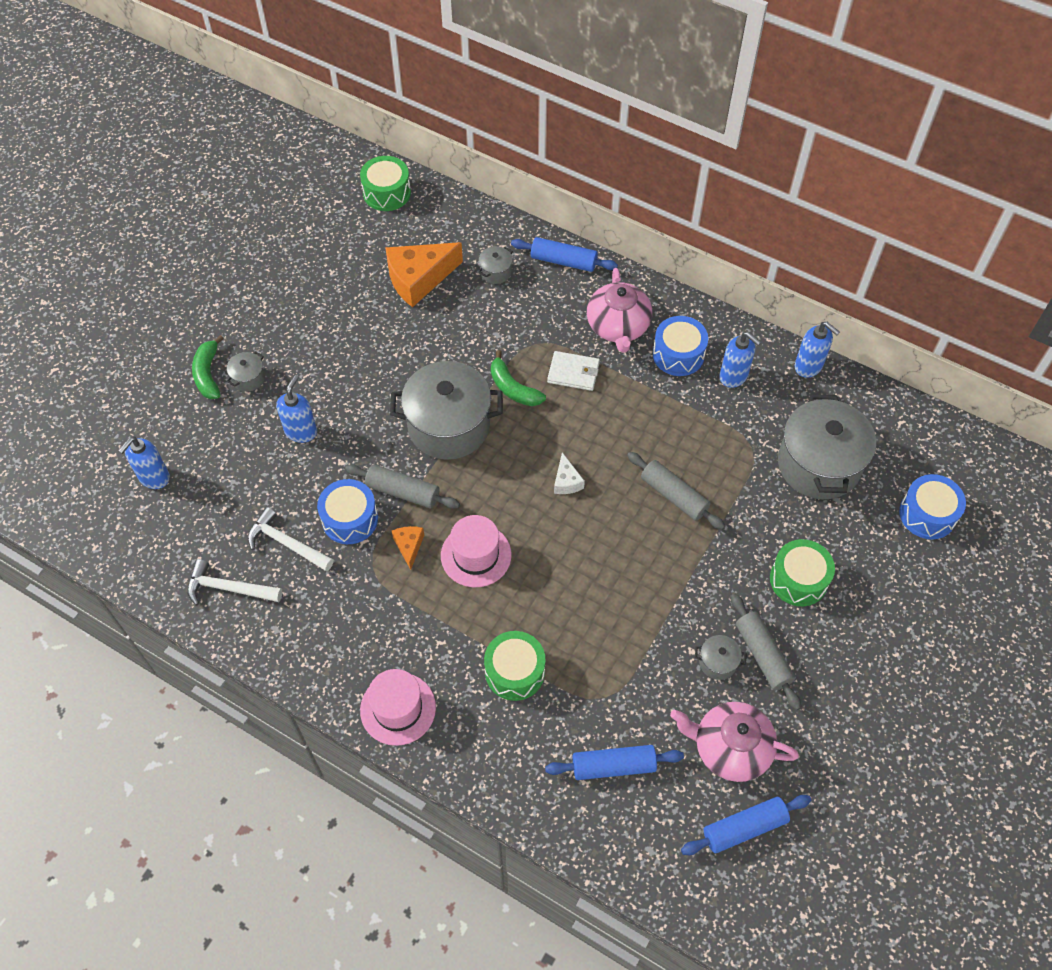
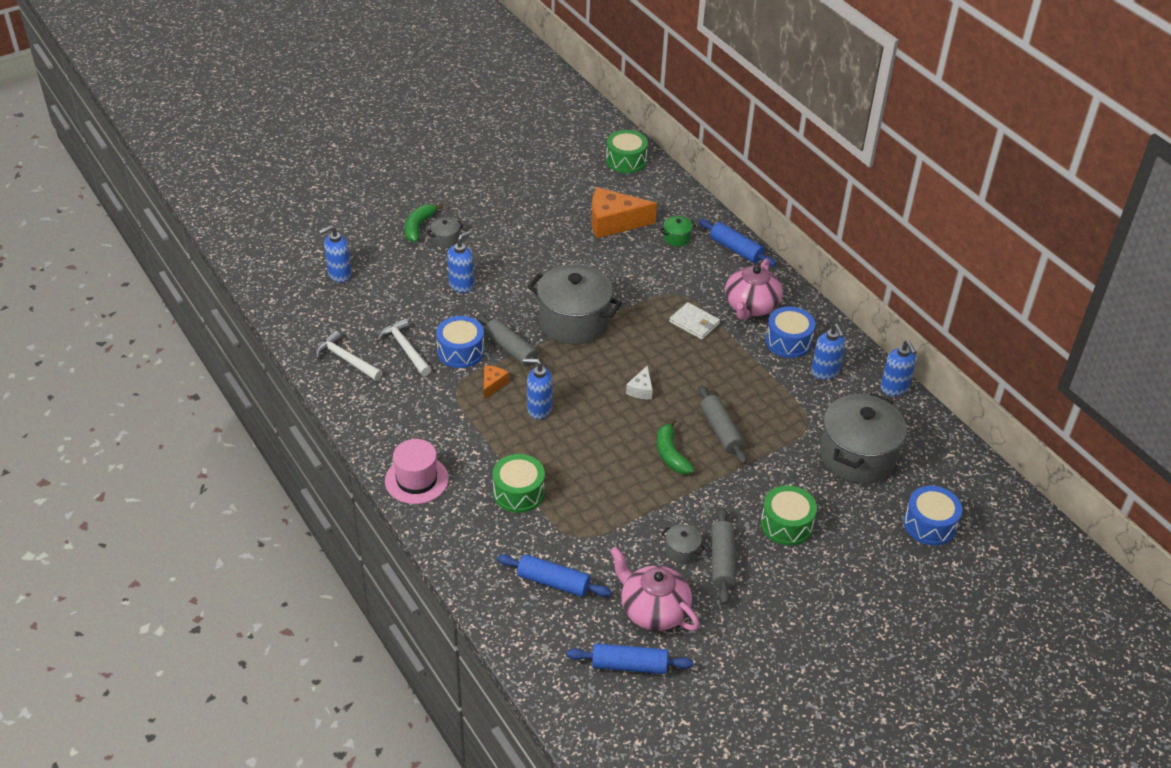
camera: 25 degrees right, 15 degrees down
(476, 555) = (539, 409): pink hat -> blue soap dispenser
(495, 272) = (676, 238): grey pot -> green pot
(513, 388) = (639, 316): green banana -> green banana (671, 454)

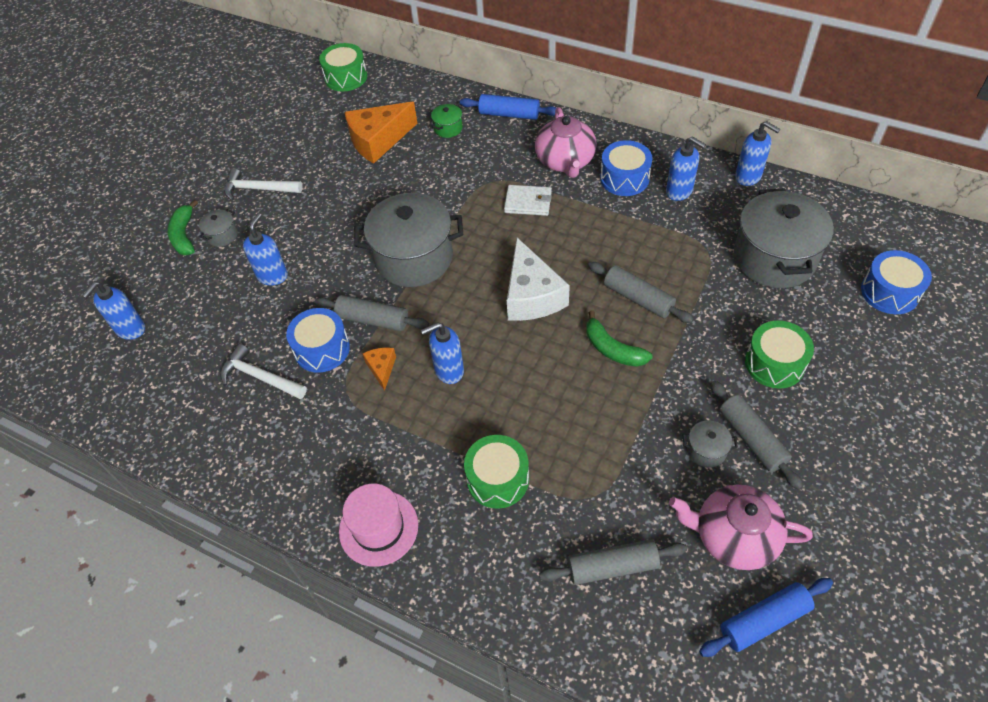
camera: 25 degrees left, 10 degrees up
(346, 360) = (202, 425): white hammer -> white hammer (258, 189)
(553, 582) = (612, 567): blue rolling pin -> grey rolling pin
(641, 389) = (531, 295): white cheese -> white cheese, size x2.09

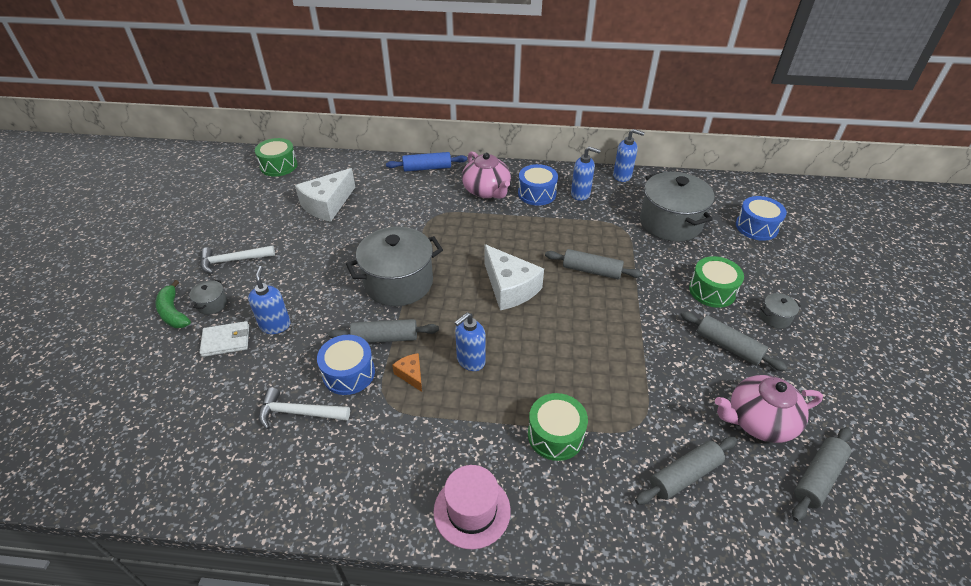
camera: 25 degrees left, 10 degrees down
(130, 329) = (145, 406): blue soap dispenser -> none
(378, 140) = (327, 204): orange cheese -> white cheese
(448, 128) = (382, 186): green pot -> none
(528, 202) = (472, 223): white wallet -> white wallet (226, 341)
(612, 349) = (593, 310): green banana -> none
(706, 450) = (702, 364): grey pot -> grey pot (775, 317)
(763, 620) = (817, 477): blue rolling pin -> grey rolling pin

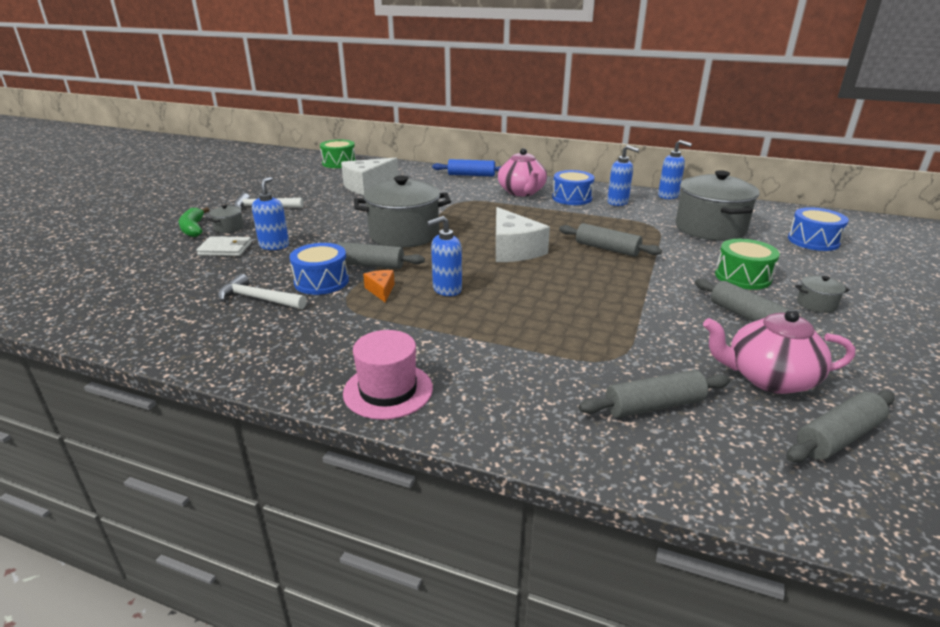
camera: 15 degrees right, 15 degrees down
(555, 435) = (511, 351): green drum -> none

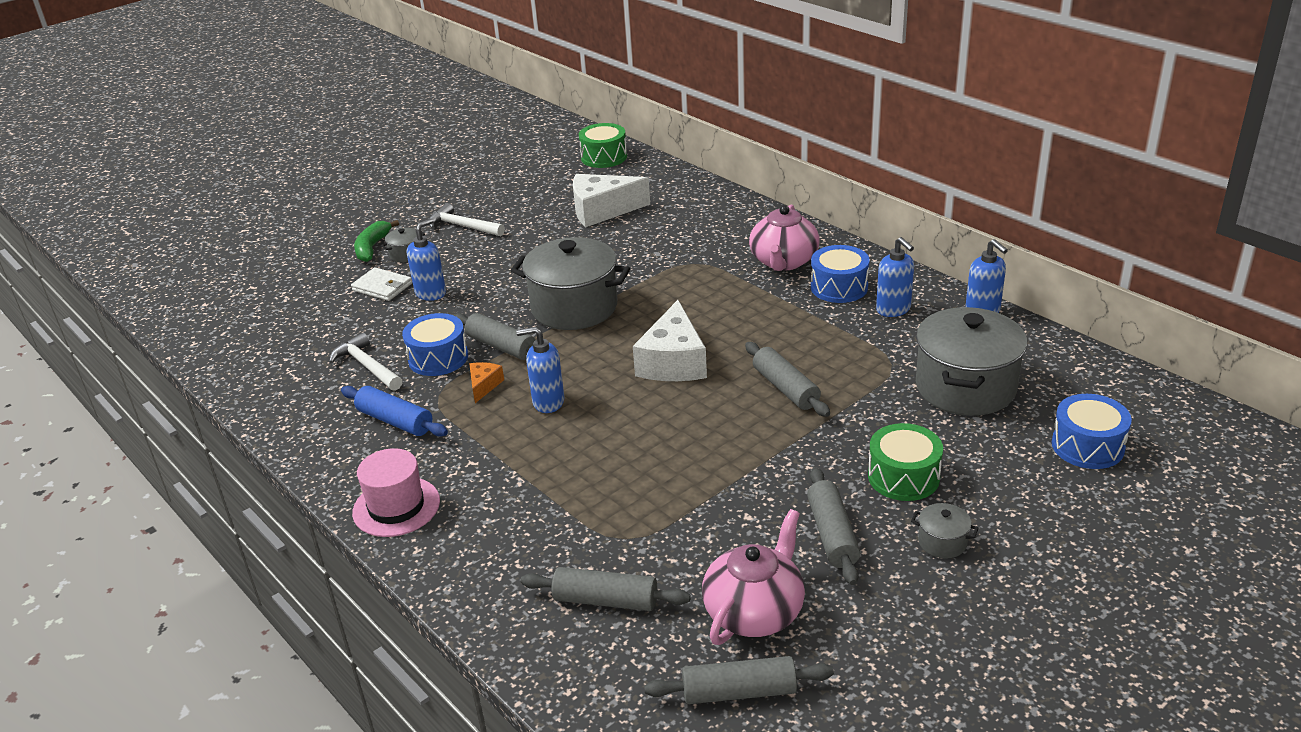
camera: 30 degrees right, 5 degrees up
(471, 175) = (749, 213): blue rolling pin -> blue rolling pin (395, 421)
(768, 378) = (755, 611): pink teapot -> pink teapot turned 90 degrees clockwise

